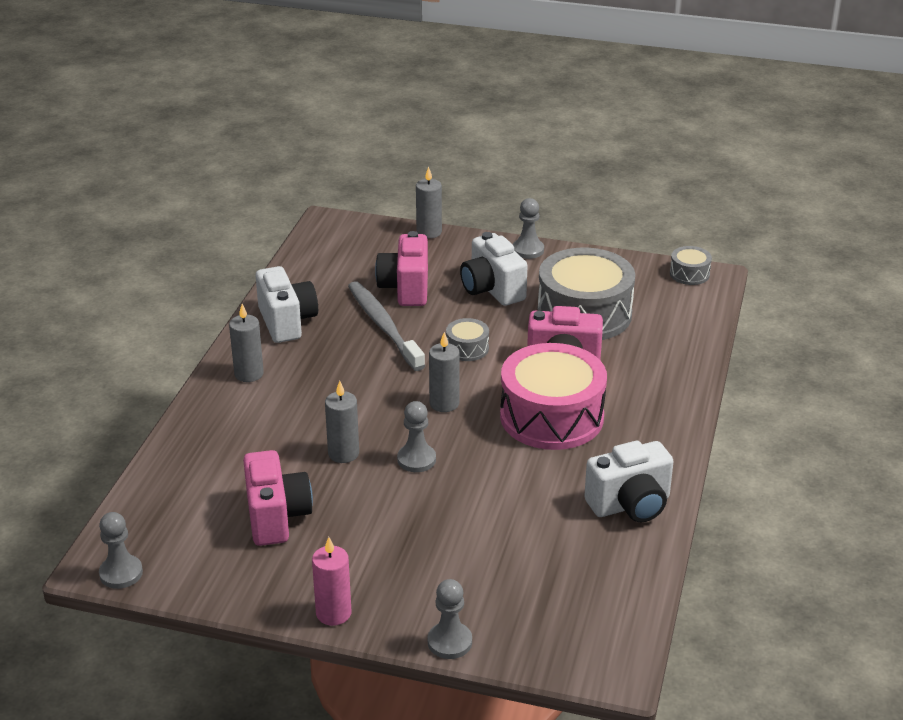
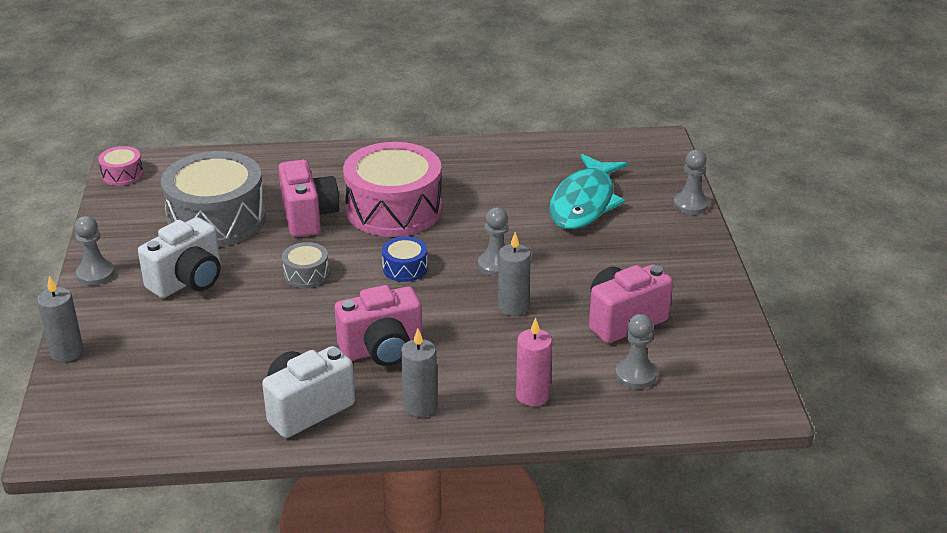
camera: 110 degrees left, 0 degrees up
(121, 573) = (759, 387): grey pawn -> grey pawn (635, 375)
(333, 613) = (707, 261): pink candle -> pink candle (532, 395)
(383, 326) = (286, 336): grey toothbrush -> none
(405, 289) = (204, 339): pink camera -> pink camera (382, 350)
(444, 403) = (405, 268): grey candle -> blue drum
(498, 554) = (584, 203): none -> turquoise fish
(630, 505) = (488, 158): white camera -> none
(689, 274) = (122, 174): grey drum -> pink drum

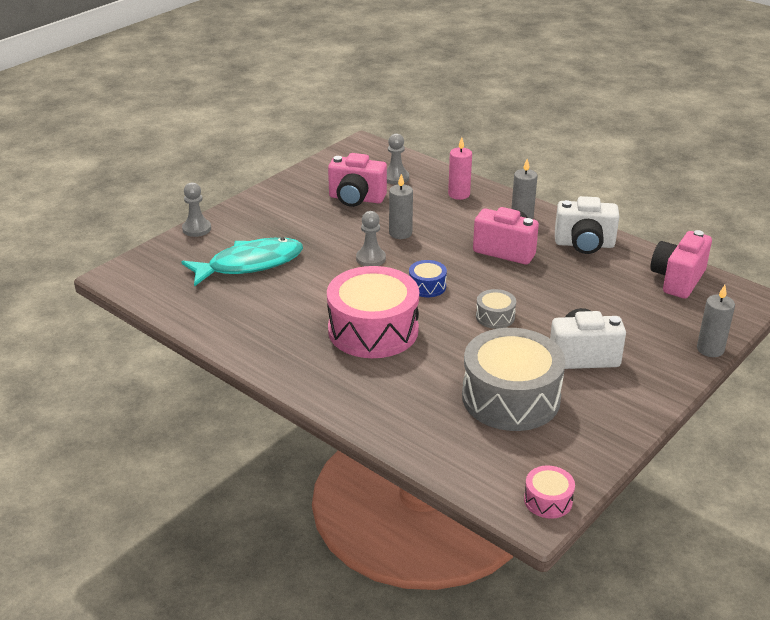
camera: 135 degrees left, 0 degrees up
(95, 274) = (649, 401): grey pawn -> none
(308, 217) = (440, 359): pink camera -> pink camera (677, 280)

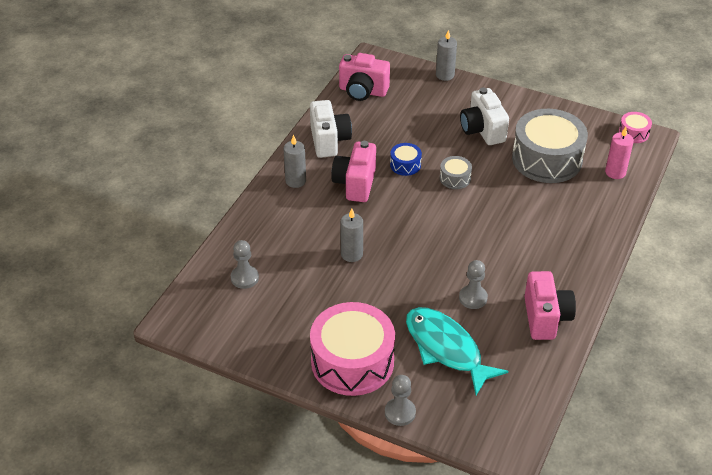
camera: 105 degrees left, 10 degrees up
(356, 199) = (297, 299): pink camera -> pink camera (545, 318)
(370, 258) = (402, 266): grey pawn -> grey pawn (473, 298)
(373, 330) = (505, 243): pink drum -> pink drum (352, 361)
(427, 286) = (430, 222): blue drum -> blue drum (405, 165)
(459, 194) = (266, 227): pink candle -> pink candle (615, 172)

